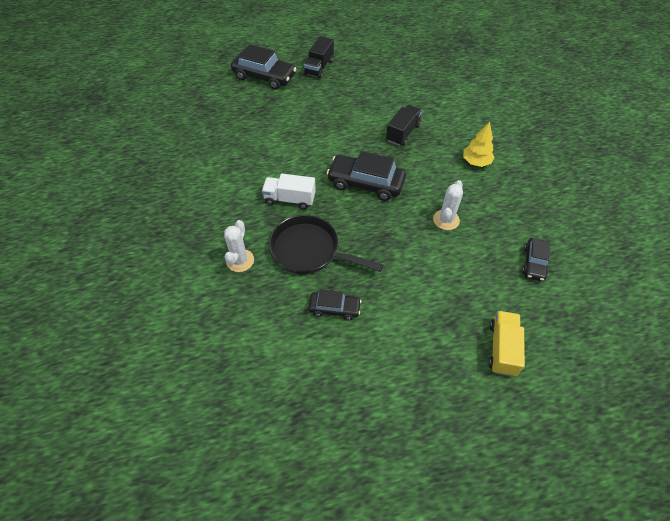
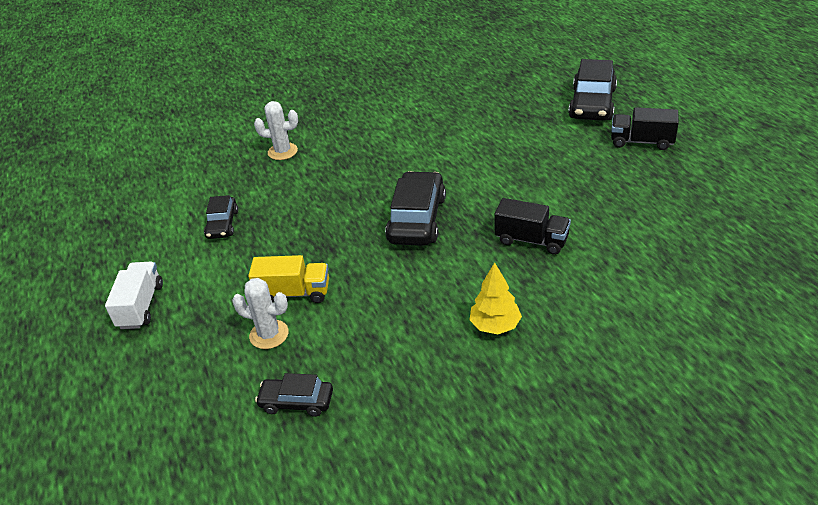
camera: 85 degrees right, 15 degrees down
(290, 199) = (375, 166): white truck -> white truck (141, 306)
(309, 250) = (300, 193): black pan -> none
(446, 220) = (365, 301): white cactus -> white cactus (269, 334)
(502, 349) = (159, 369): yellow truck -> yellow truck (294, 293)

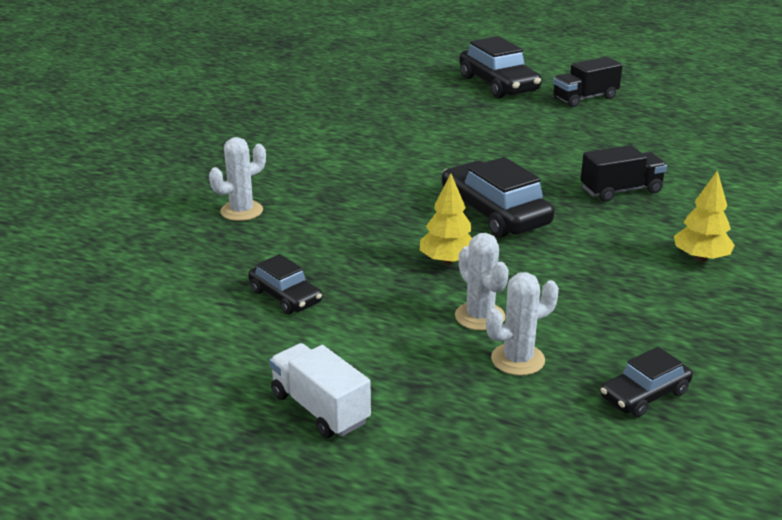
camera: 45 degrees left, 10 degrees down
(294, 293) = (480, 316): yellow truck -> white cactus
(335, 243) = (447, 261): none -> yellow tree

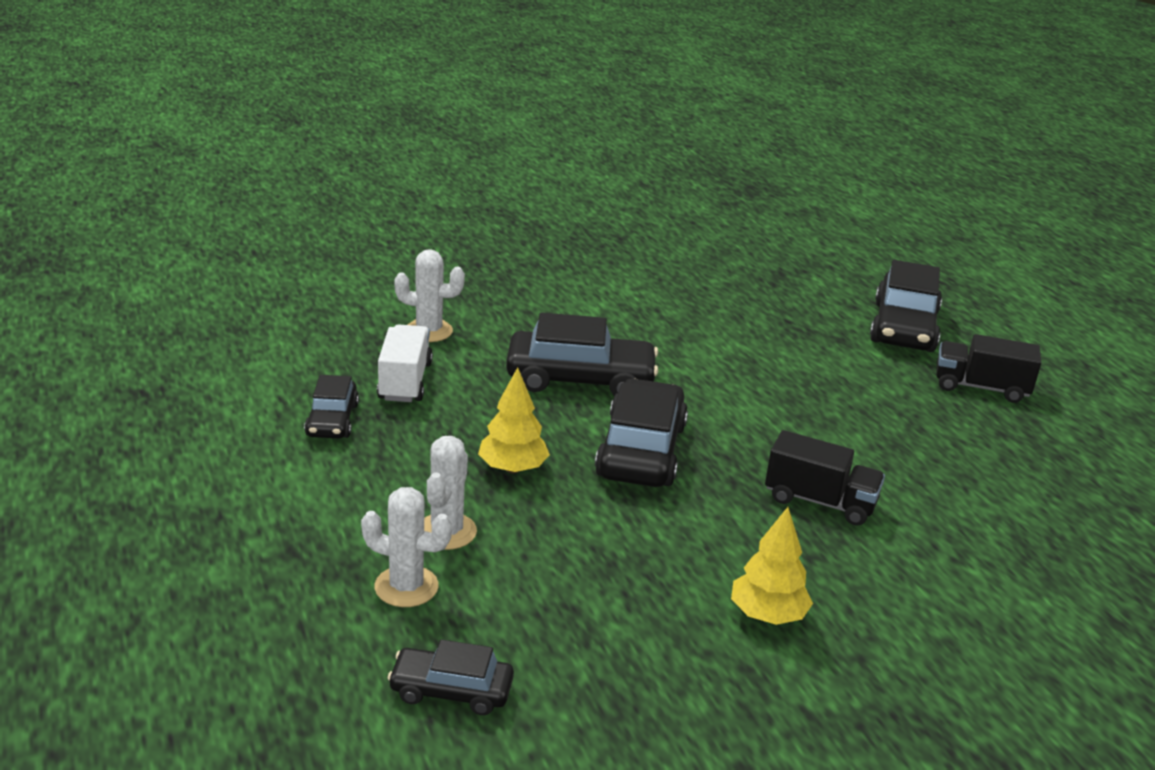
camera: 40 degrees right, 0 degrees up
(320, 408) = (197, 521): white truck -> white truck (405, 381)
(388, 192) = (580, 379): none -> black car

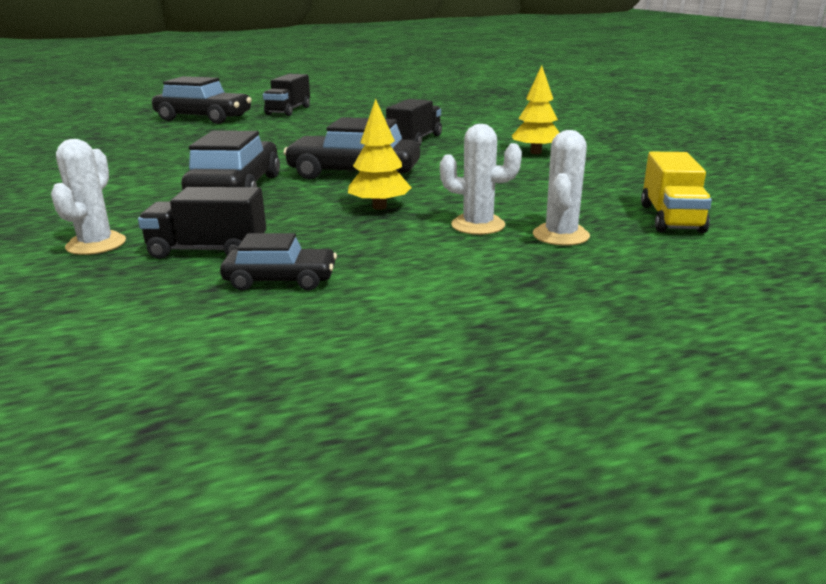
camera: 85 degrees left, 5 degrees down
(405, 381) = (208, 250): white truck -> black truck
(451, 690) = (671, 218): black car -> yellow truck

